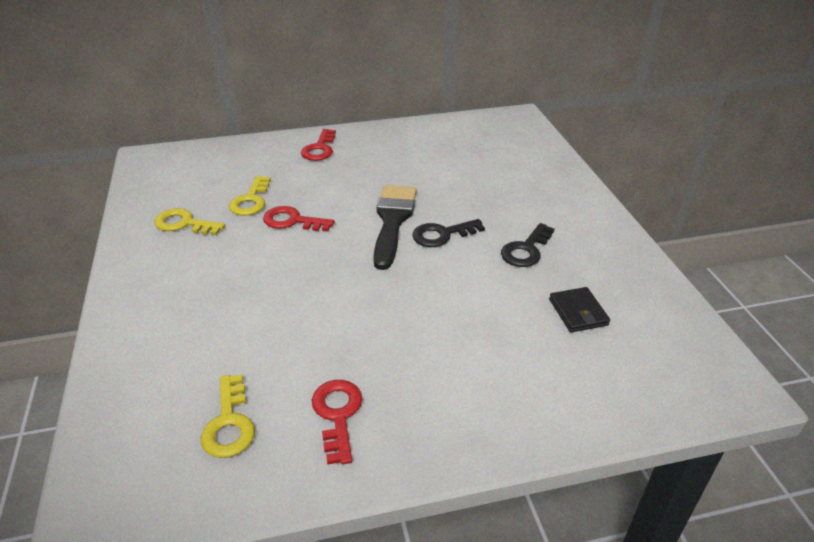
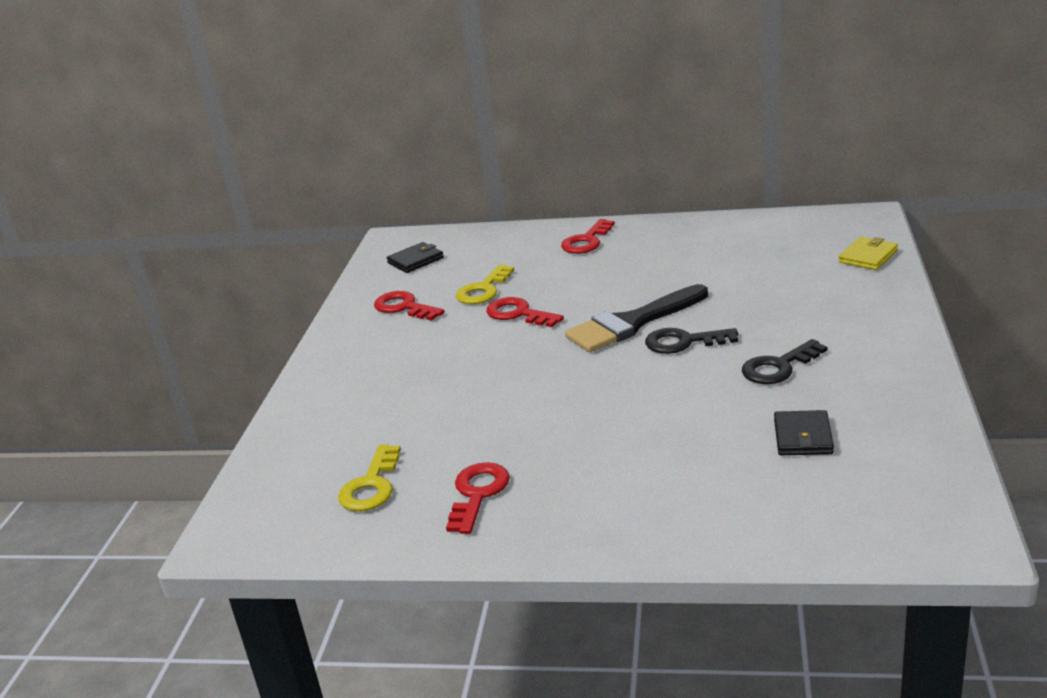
camera: 25 degrees right, 10 degrees down
(176, 176) = (415, 260): none -> black wallet
(184, 224) = (404, 307): yellow key -> red key
(392, 221) = (632, 323): black brush -> black brush turned 150 degrees counterclockwise
(538, 149) = (868, 256): none -> yellow wallet

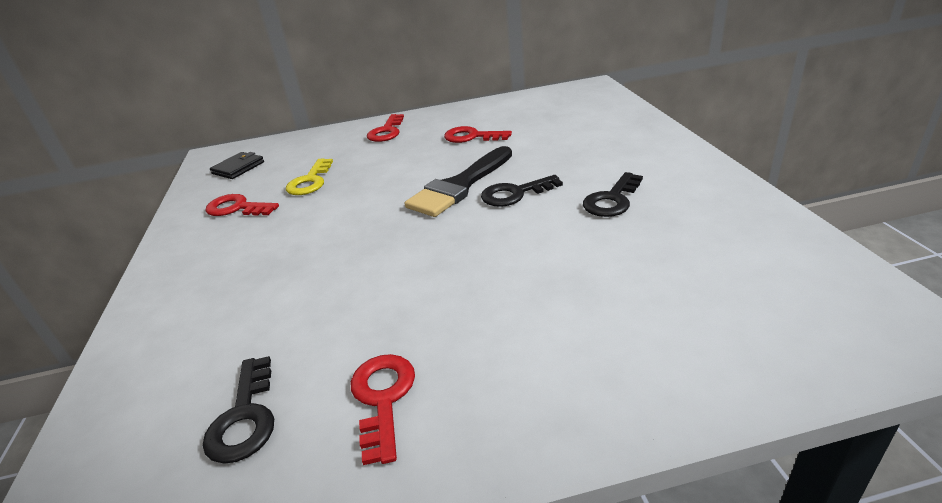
camera: 20 degrees left, 5 degrees up
(371, 485) = (245, 417): yellow key -> black key
(518, 314) = (351, 195): red key -> red key (471, 137)
(803, 437) = (683, 258): black wallet -> none
(868, 256) = (615, 109): yellow wallet -> none

